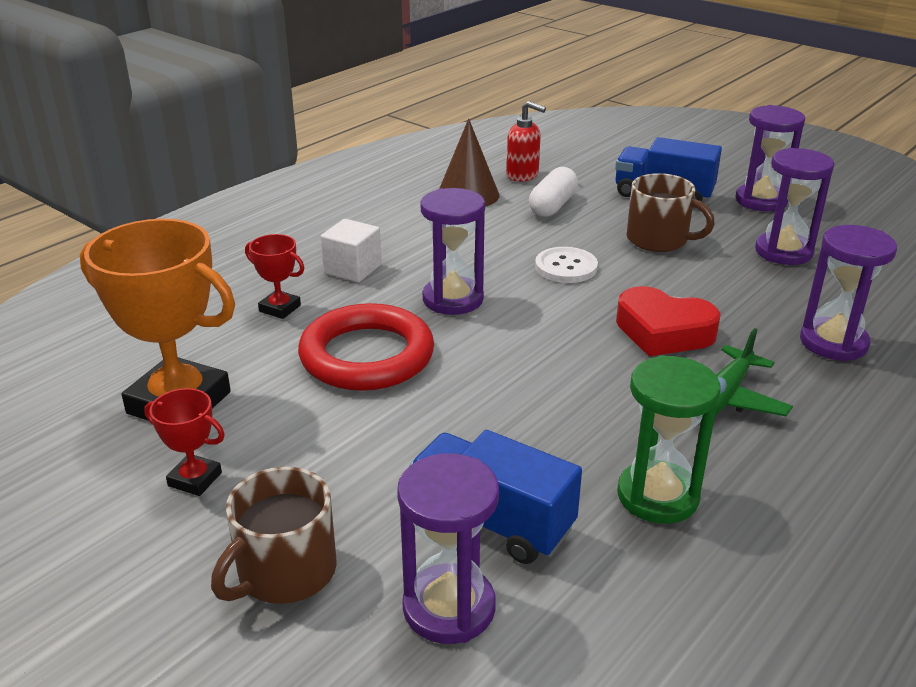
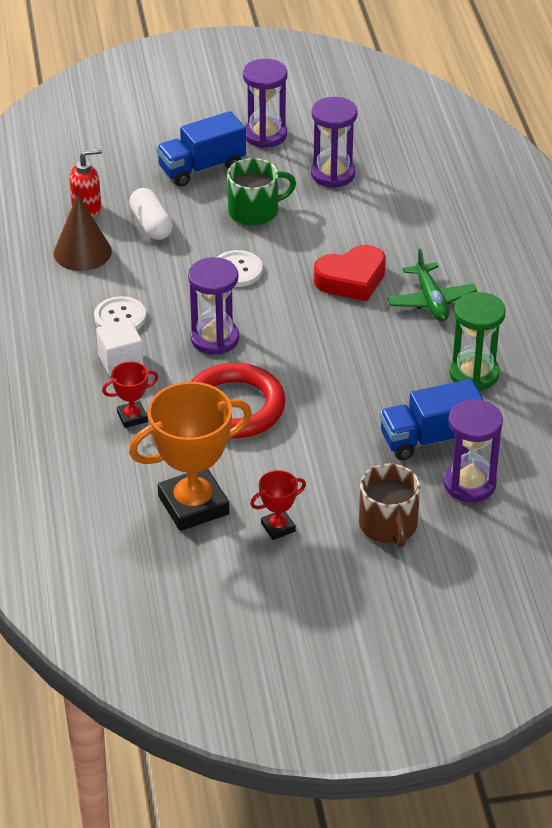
camera: 50 degrees left, 10 degrees up
(411, 244) = (120, 317): none -> white button
(658, 239) = (255, 211): brown mug -> green mug
(833, 343) = (435, 228): purple hourglass -> none

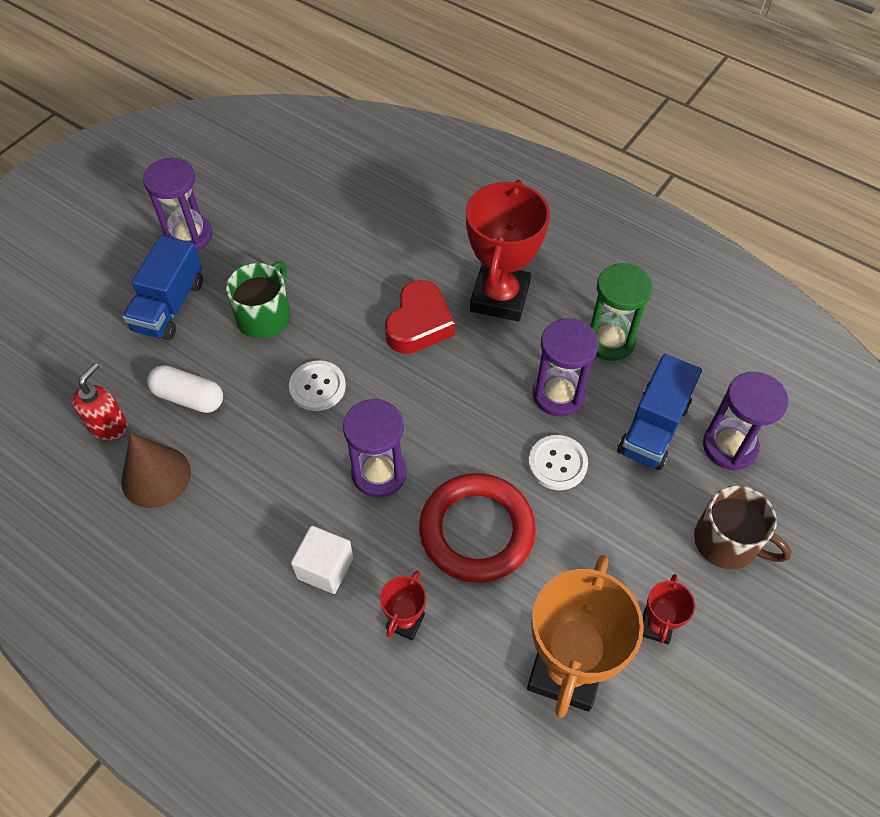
camera: 45 degrees left, 15 degrees up
(120, 317) = (271, 520): white button -> white button (557, 463)
(333, 174) = (288, 235): purple hourglass -> purple hourglass (558, 394)
(431, 301) = (500, 297): green plane -> red trophy

